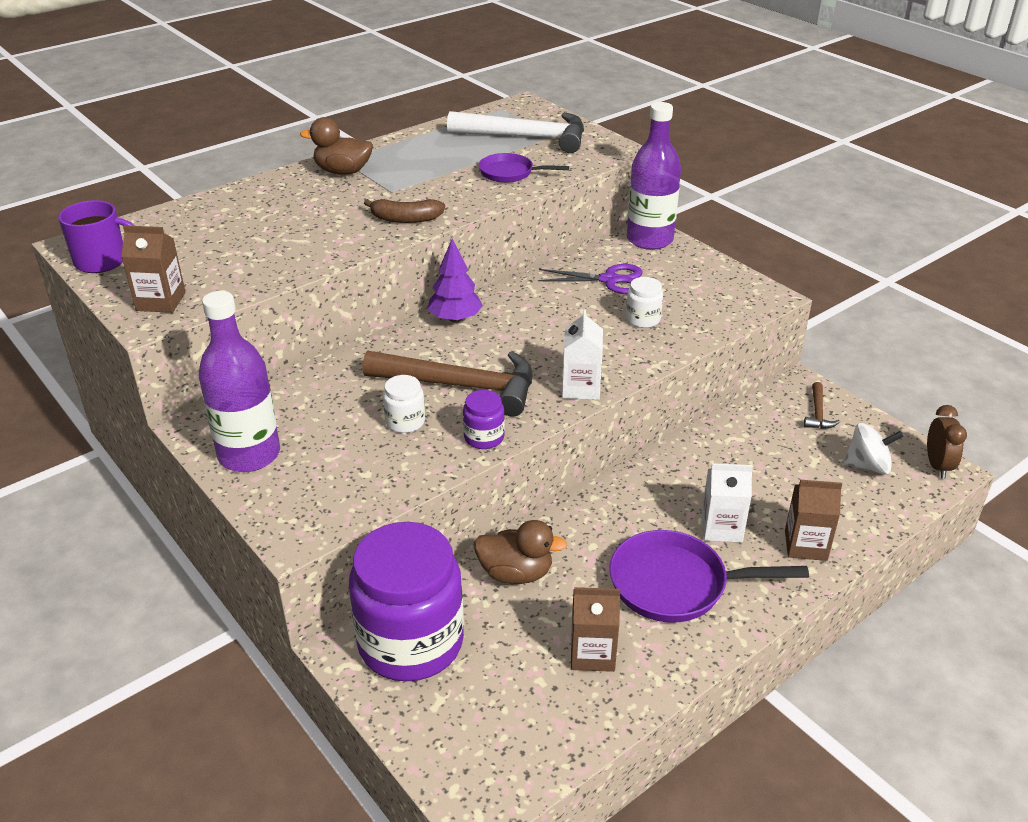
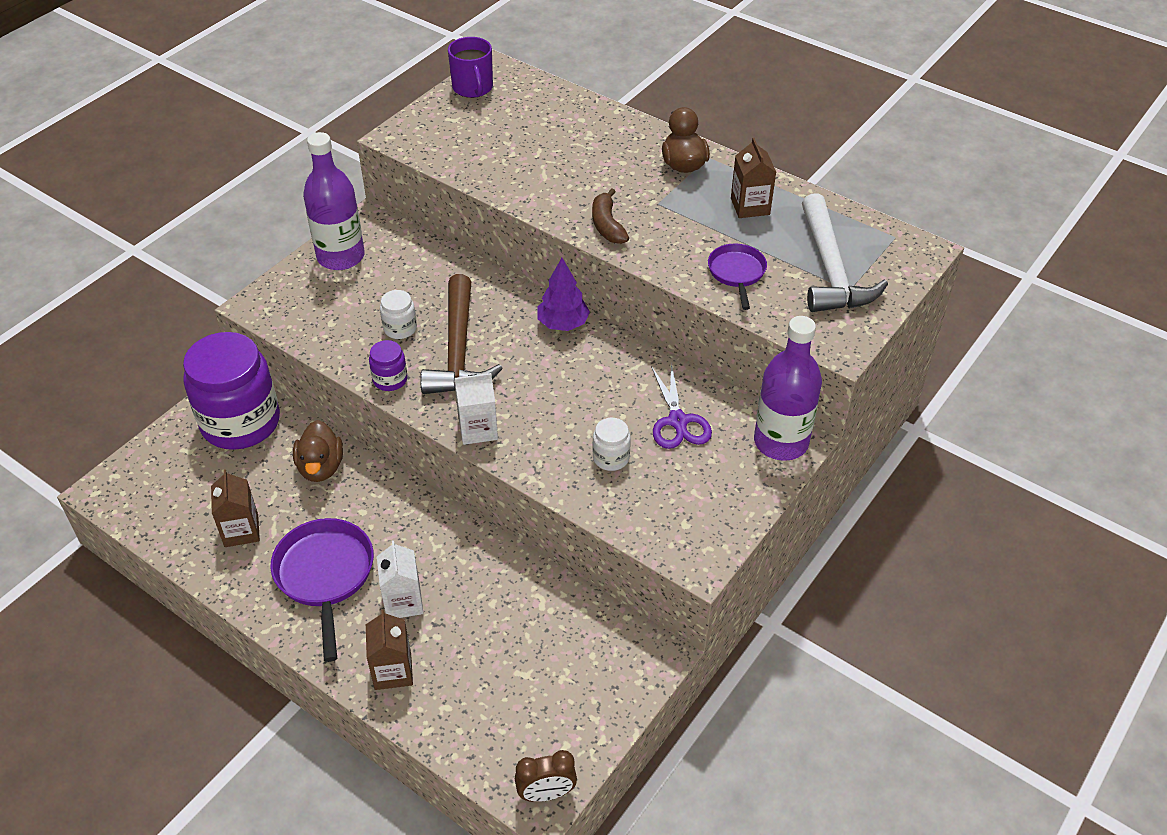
camera: 75 degrees right, 10 degrees up
(161, 301) = (424, 133): brown carton -> brown carton (750, 206)
(818, 413) = (608, 674): brown hammer -> none
(867, 466) = (528, 724): white spinning top -> none

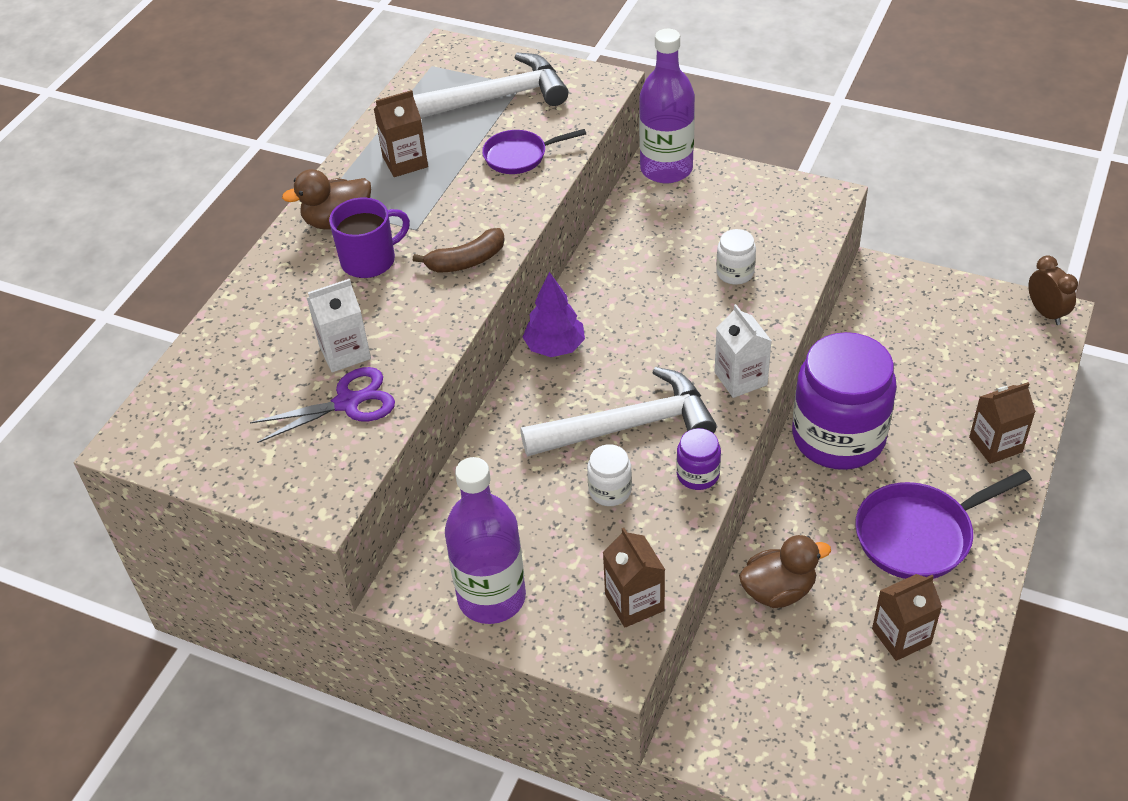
camera: 100 degrees left, 0 degrees up
(240, 422) = (742, 705): purple jar -> purple jar (838, 437)
(297, 322) = (634, 602): none -> brown carton
(403, 602) = (916, 459): white carton -> white carton (345, 352)
(458, 350) = (628, 426): brown hammer -> white hammer
(473, 88) = (187, 452): purple mug -> purple mug (370, 260)
(678, 421) = (667, 236): purple scissors -> purple scissors (347, 403)

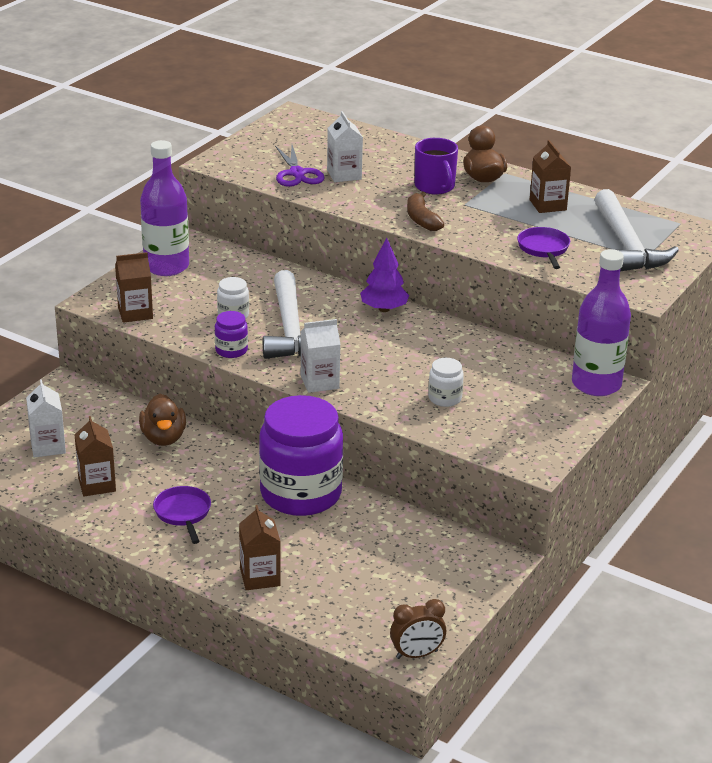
camera: 95 degrees right, 15 degrees down
(843, 716) = (48, 446): none -> white carton
(919, 535) = (183, 513): purple pan -> purple pan, size x0.60

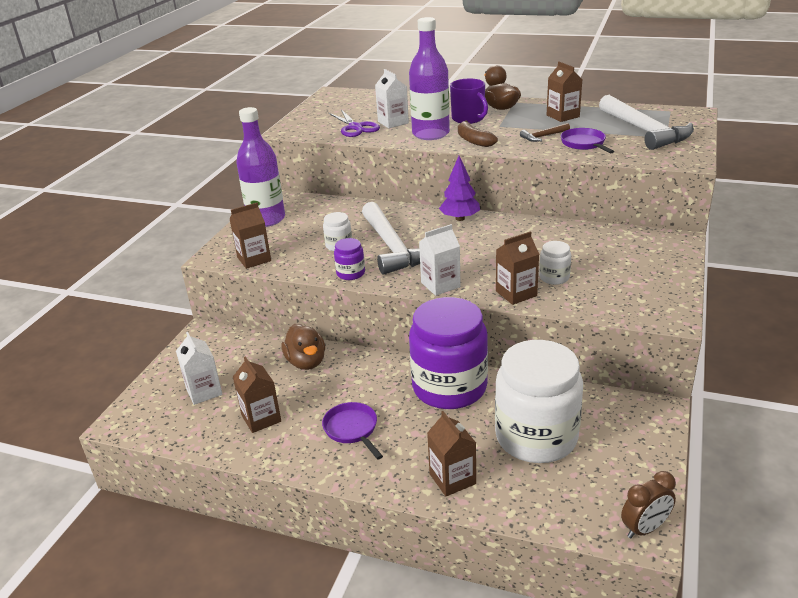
camera: 10 degrees left, 0 degrees up
(362, 558) = (536, 437): none -> white jar
(393, 407) = (516, 293): none -> brown carton
(504, 229) = (543, 136): none -> brown hammer
(596, 384) = (667, 242): purple bottle -> purple bottle (430, 134)

